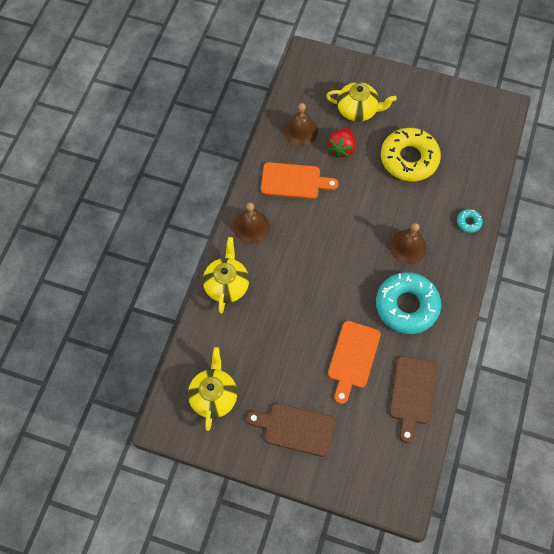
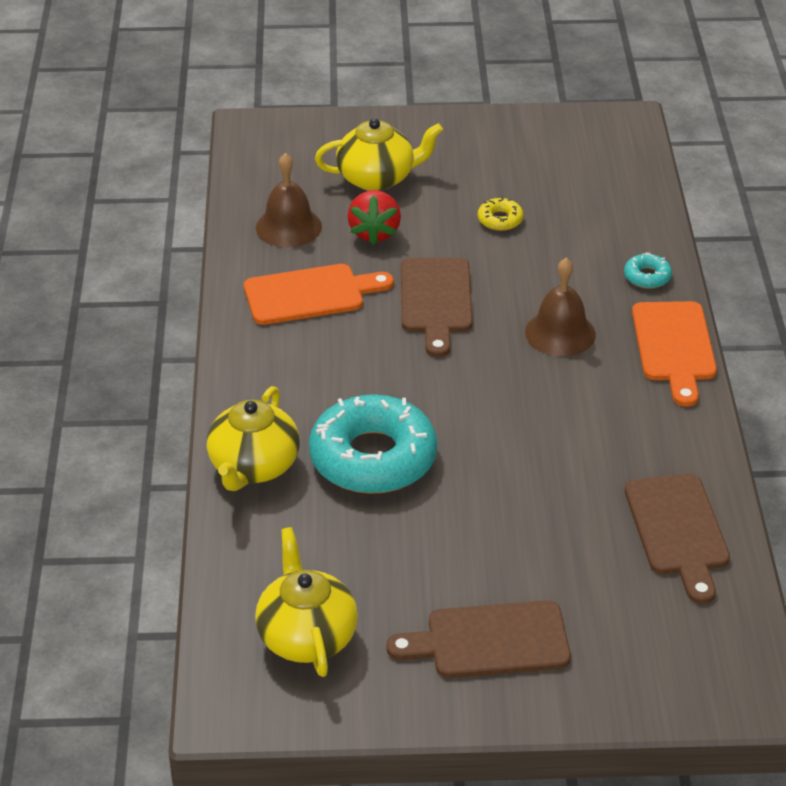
camera: 20 degrees left, 25 degrees down
(227, 285) = (253, 466): yellow teapot -> yellow teapot turned 150 degrees counterclockwise
(251, 227) = (261, 374): brown bell -> none
(353, 358) = (544, 509): orange cutting board -> orange cutting board (674, 347)
(354, 205) = (436, 300): none -> brown cutting board
(406, 306) = (601, 412): turquoise donut -> turquoise donut (373, 458)
(409, 159) = (500, 220): yellow donut -> yellow donut, size x0.42

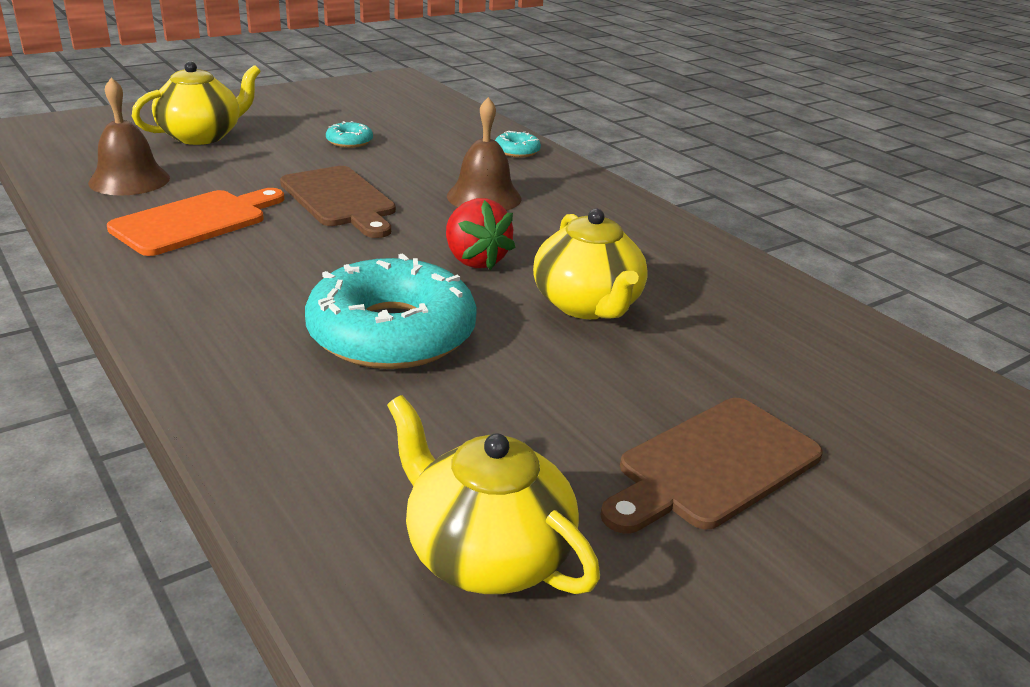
camera: 35 degrees left, 10 degrees down
(253, 466) = (244, 383): yellow teapot -> yellow teapot (587, 305)
(374, 233) = (231, 168): red strawberry -> red strawberry (475, 260)
(500, 220) = (349, 141): yellow donut -> turquoise donut
(674, 347) = (592, 185): orange cutting board -> none
(678, 530) = (761, 303): brown cutting board -> none

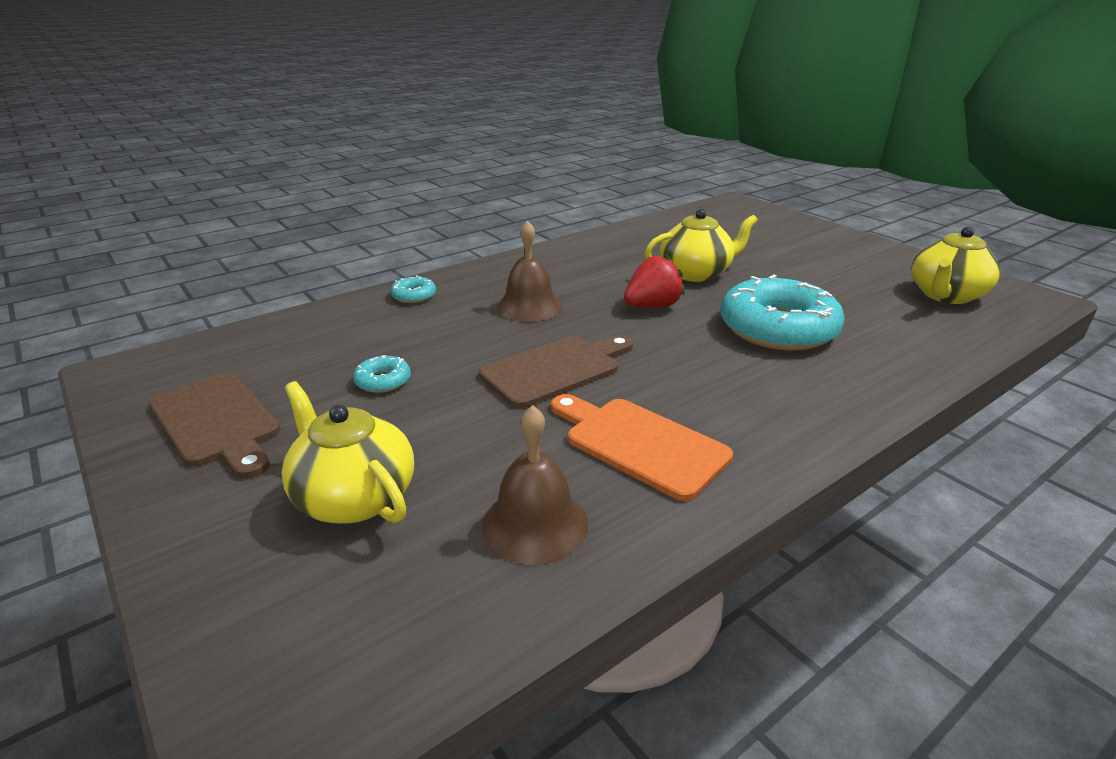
camera: 90 degrees left, 0 degrees up
(713, 466) = (831, 252): brown cutting board -> brown cutting board (217, 422)

